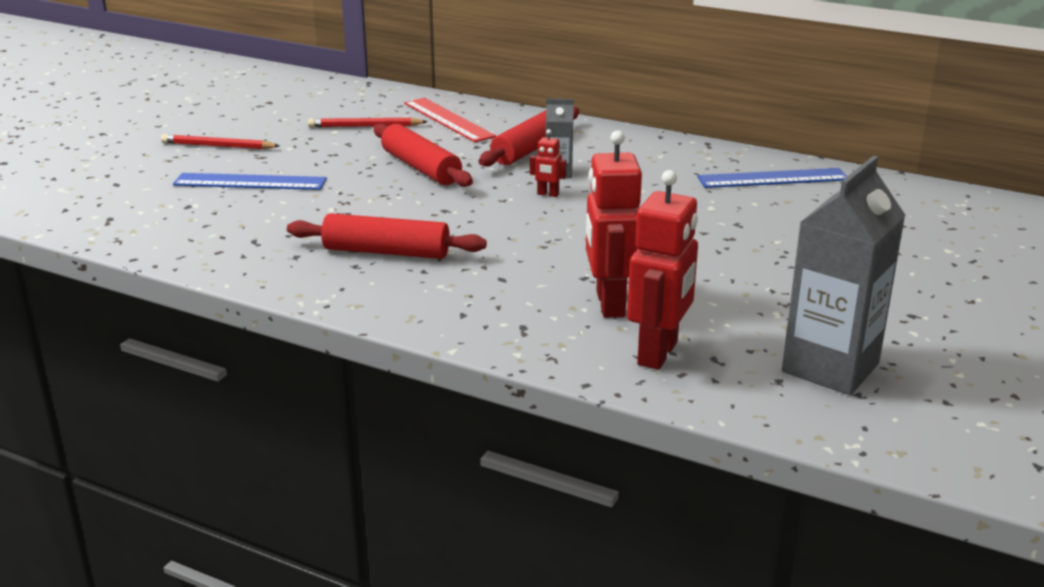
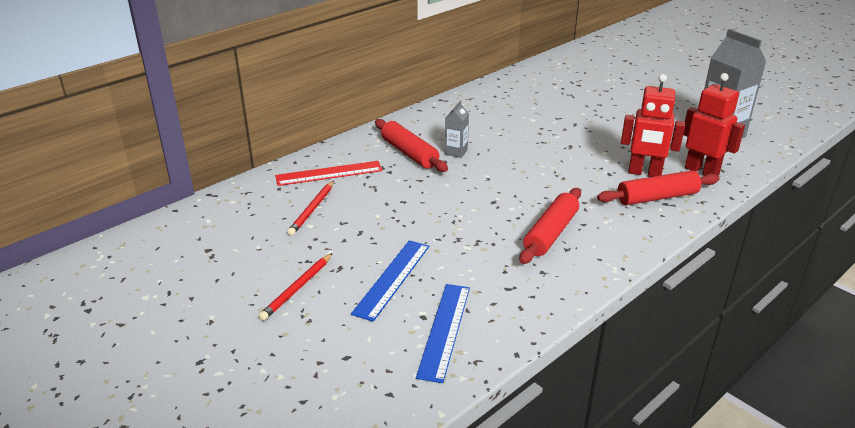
camera: 70 degrees left, 5 degrees up
(421, 168) = (415, 199): red rolling pin -> red rolling pin (657, 197)
(548, 194) = (488, 162): red robot -> none
(773, 178) = (504, 95): blue ruler -> blue ruler (444, 330)

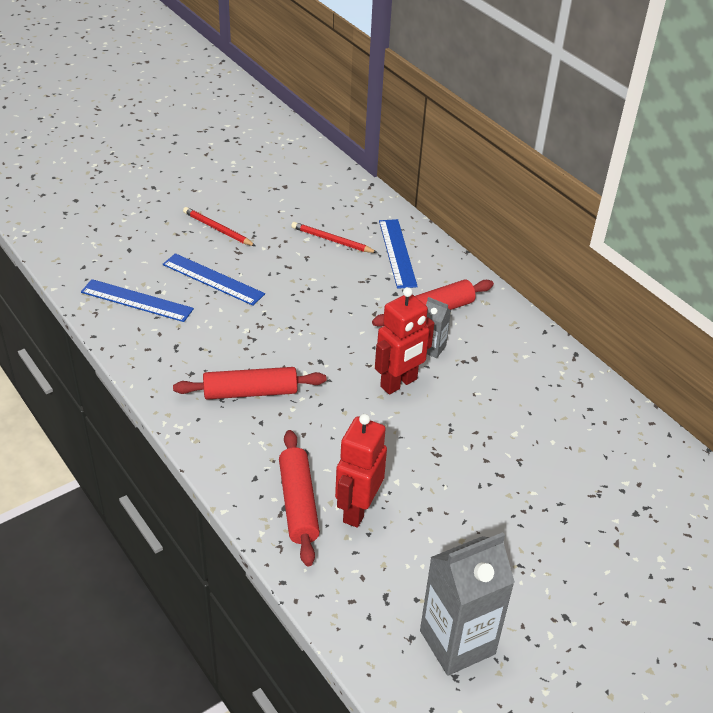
camera: 95 degrees right, 10 degrees up
(329, 173) = (397, 253): red ruler -> blue ruler
(550, 233) = (250, 392): red rolling pin -> red rolling pin turned 45 degrees counterclockwise
(702, 171) = (351, 574): red robot -> red robot (399, 383)

